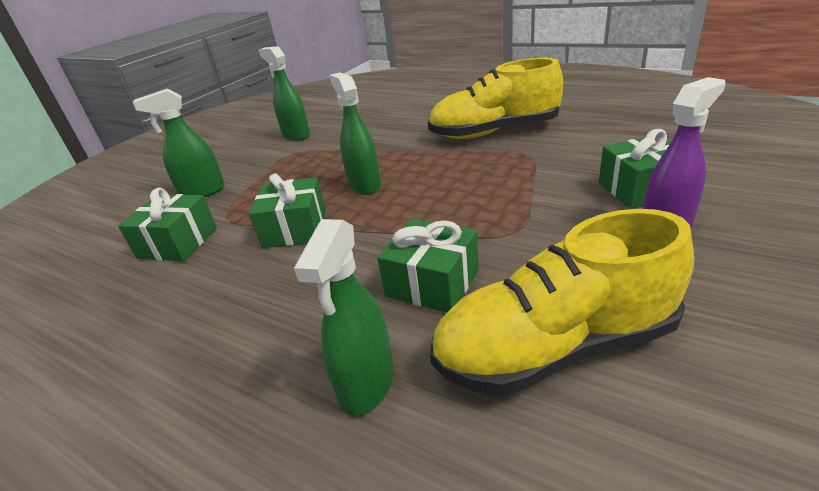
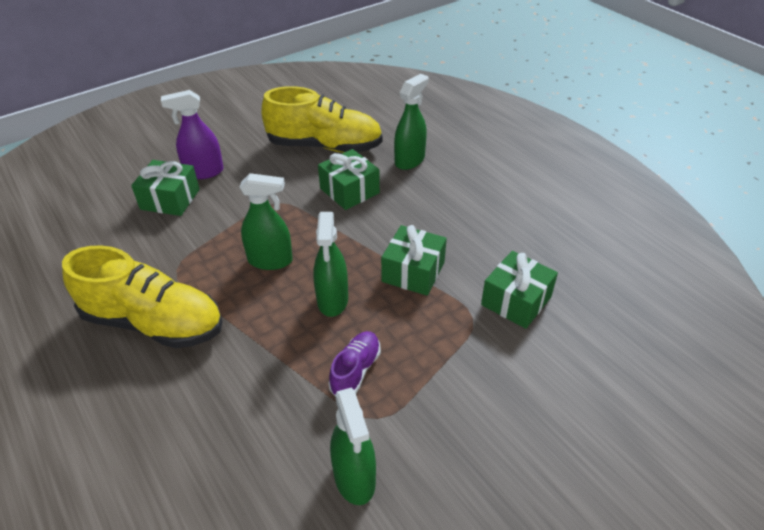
camera: 160 degrees left, 10 degrees up
(202, 192) = (499, 380): green spray bottle -> green spray bottle (270, 260)
(318, 162) = (355, 370): none -> purple shoe

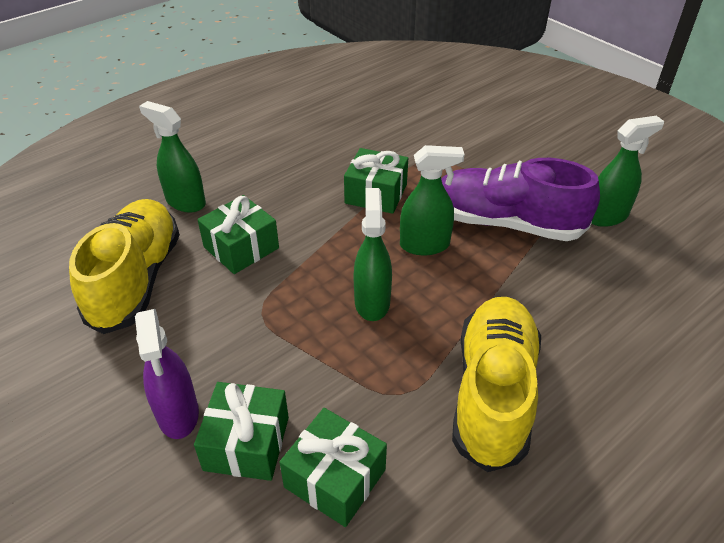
camera: 95 degrees left, 0 degrees up
(355, 370) = (506, 223): purple shoe -> purple shoe, size x2.07
(516, 301) = (403, 137): green gift -> green gift (335, 478)

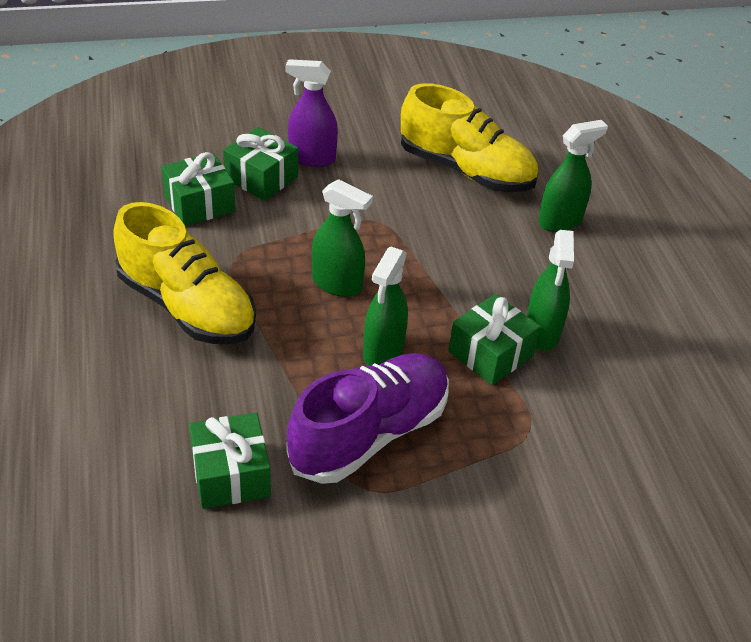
camera: 115 degrees right, 0 degrees up
(241, 247) = (467, 234): green gift -> green gift (231, 474)
(606, 216) = (314, 536): green spray bottle -> green spray bottle (542, 333)

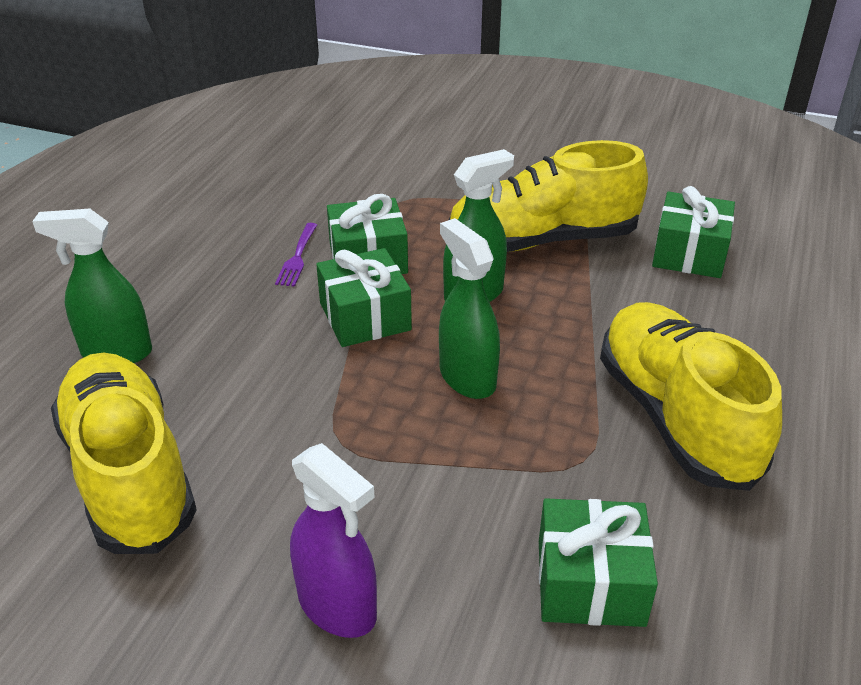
camera: 145 degrees left, 5 degrees down
(261, 178) = (455, 597): green gift -> green gift (365, 317)
(369, 434) = (542, 241): purple shoe -> yellow shoe
(542, 333) = (297, 257): green spray bottle -> purple fork

